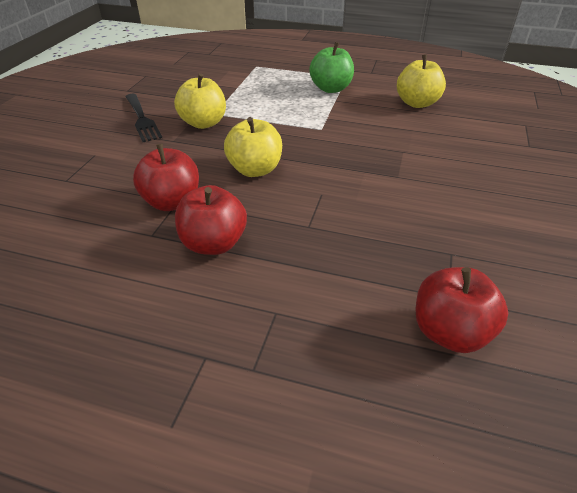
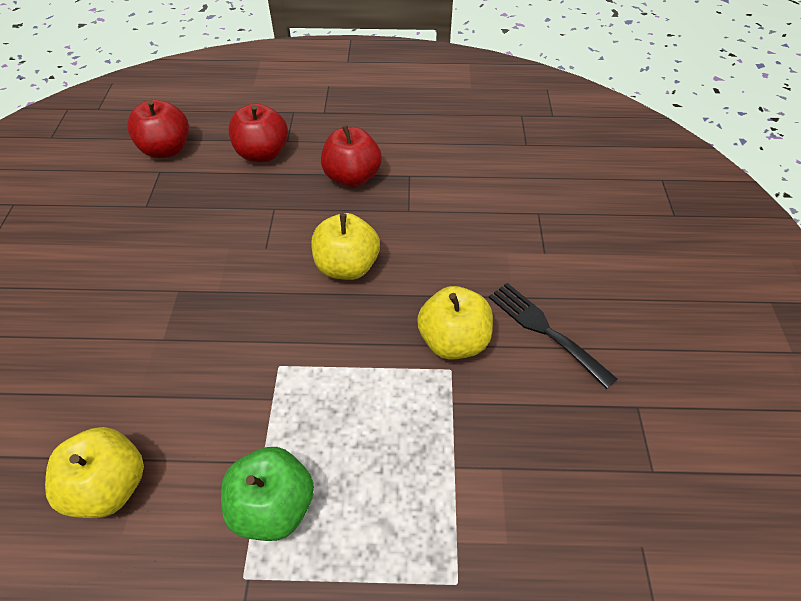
camera: 165 degrees right, 10 degrees up
(172, 202) = (412, 208): red apple -> red apple (262, 153)

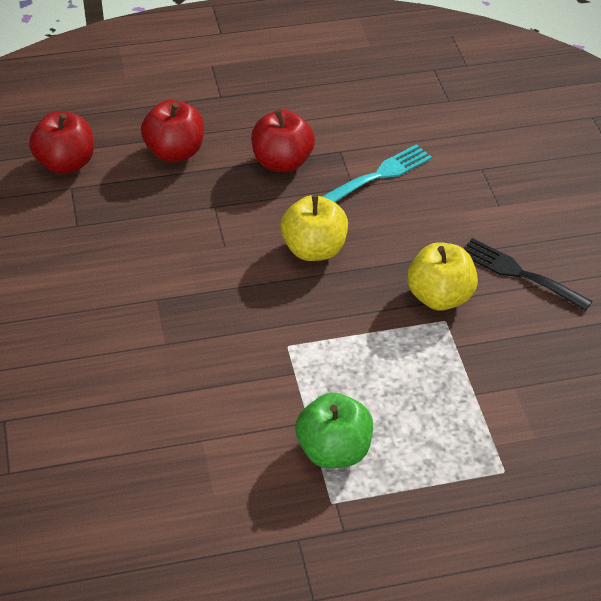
camera: 15 degrees left, 5 degrees down
(109, 486) = (182, 464): yellow apple -> none
(438, 203) = (380, 175): none -> turquoise fork

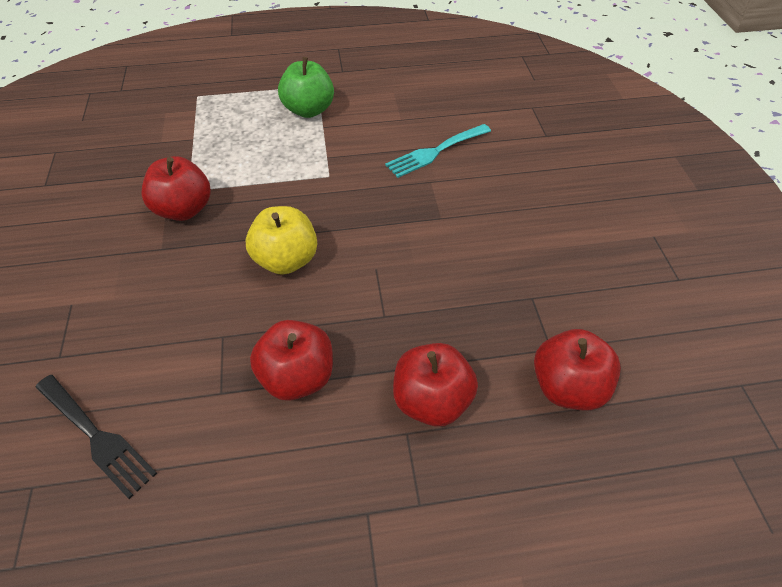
camera: 175 degrees left, 5 degrees up
(380, 175) = (184, 351): turquoise fork -> turquoise fork (435, 152)
(439, 297) = (184, 209): yellow apple -> red apple
(518, 273) = (99, 228): black fork -> black fork (97, 437)

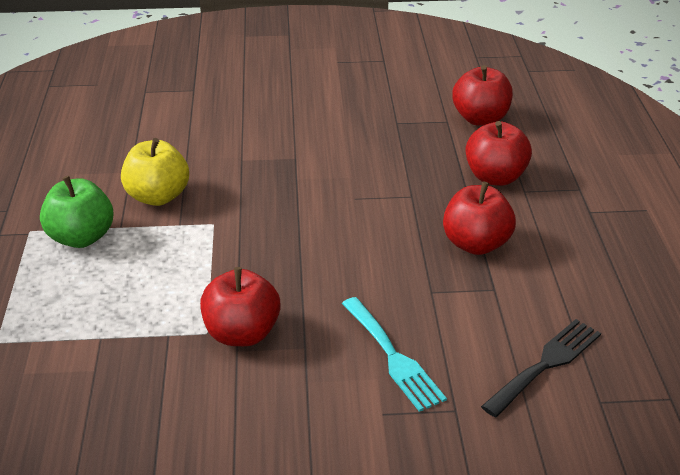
camera: 85 degrees left, 15 degrees down
(286, 260) = (336, 252): yellow apple -> yellow apple (158, 196)
(435, 152) = (196, 153): turquoise fork -> turquoise fork (393, 357)

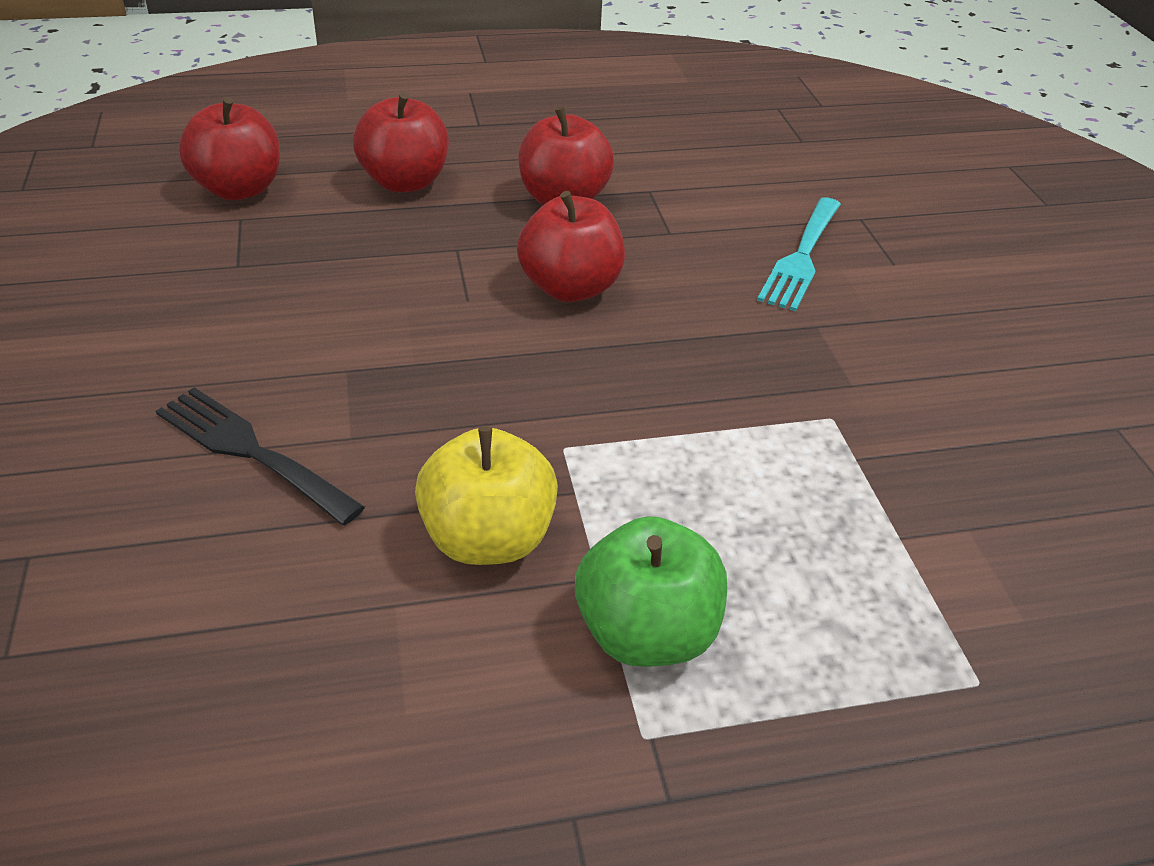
camera: 100 degrees left, 5 degrees up
(242, 333) = (818, 382): red apple -> red apple (570, 288)
(393, 357) = (801, 257): turquoise fork -> turquoise fork turned 150 degrees clockwise
(546, 364) = (764, 164): black fork -> black fork (250, 451)

